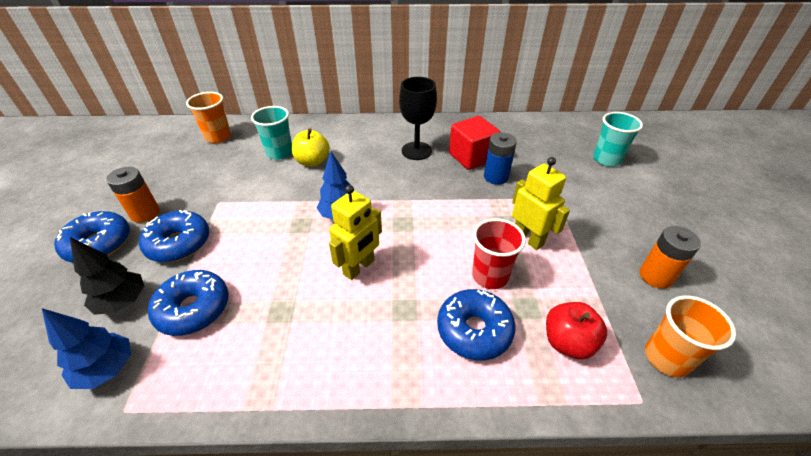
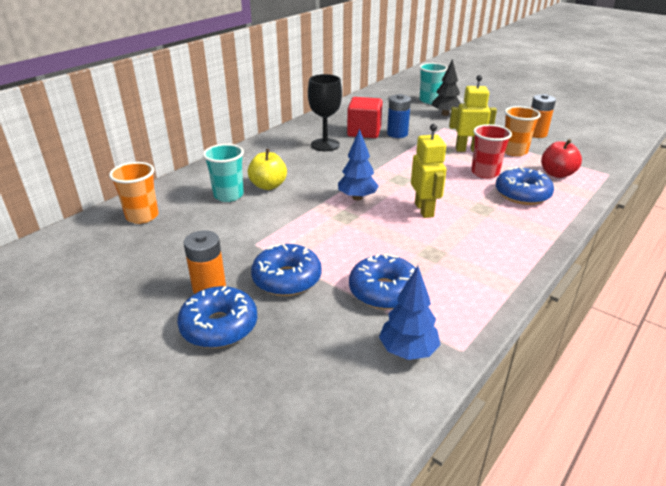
camera: 50 degrees left, 10 degrees down
(123, 302) = (330, 327): black tree -> black tree (445, 114)
(666, 358) = (589, 157): orange cup -> orange cup (514, 151)

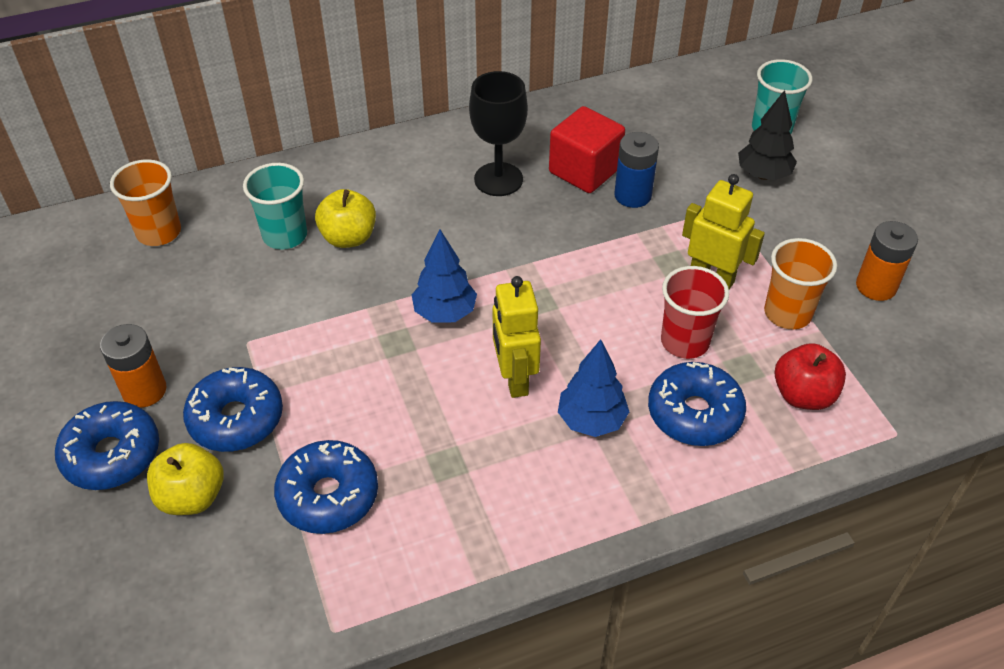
camera: 30 degrees right, 15 degrees up
(299, 325) = (192, 496): none -> yellow apple
(408, 351) = (273, 598): blue tree -> blue tree (591, 420)
(424, 210) = (514, 379): yellow robot -> yellow robot turned 150 degrees clockwise

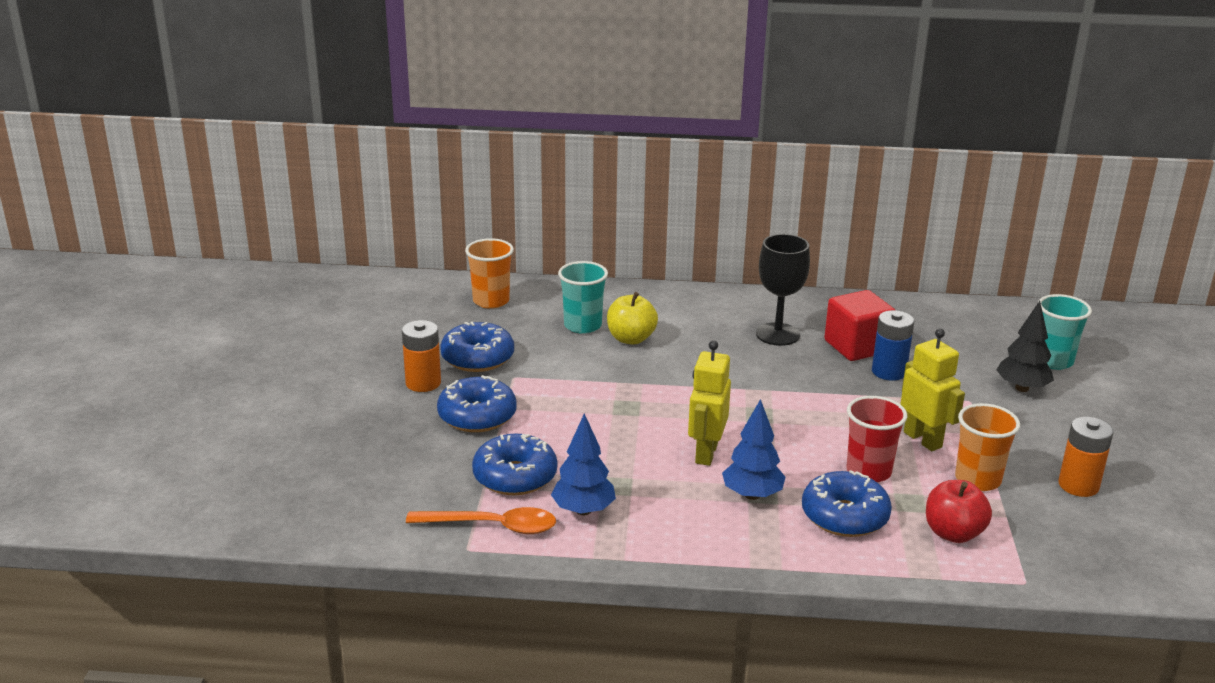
camera: 25 degrees right, 20 degrees down
(112, 454) = (378, 410): blue donut -> blue donut (477, 358)
(192, 496) = (418, 448): yellow apple -> none
(343, 583) = (492, 526): none -> orange spoon
(444, 313) = (676, 400): blue tree -> blue tree (583, 510)

